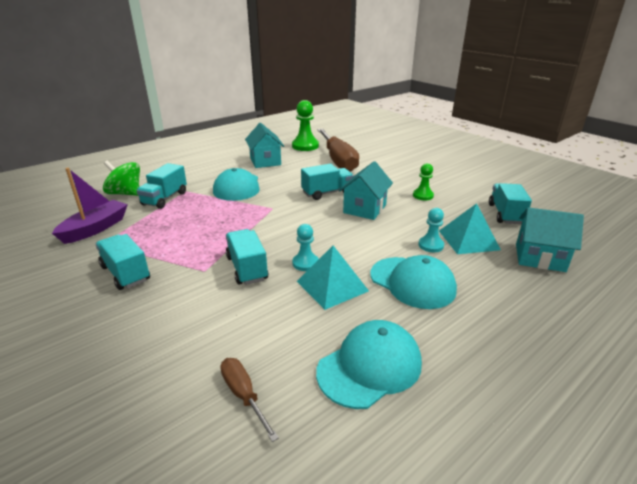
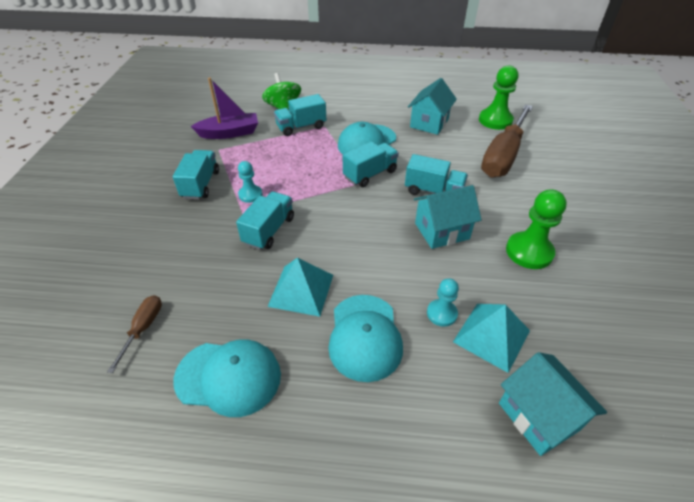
camera: 45 degrees right, 15 degrees up
(305, 263) = (312, 255): turquoise pawn -> turquoise pawn (250, 195)
(423, 195) = (529, 252): green pawn -> green pawn, size x1.70
(505, 214) = (593, 338): turquoise truck -> turquoise truck (370, 174)

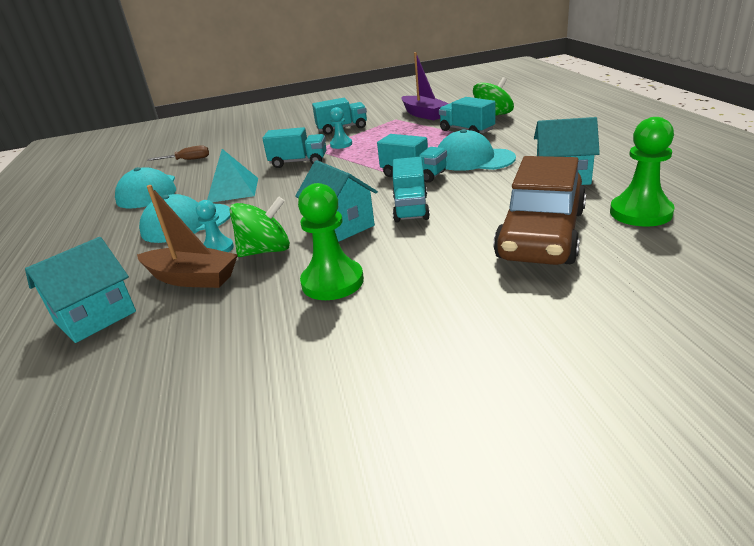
camera: 75 degrees right, 15 degrees down
(462, 281) = (266, 251): none -> green spinning top
(491, 336) = (192, 278): turquoise pyramid -> brown boat
(503, 156) = (541, 234): brown screwdriver -> brown car

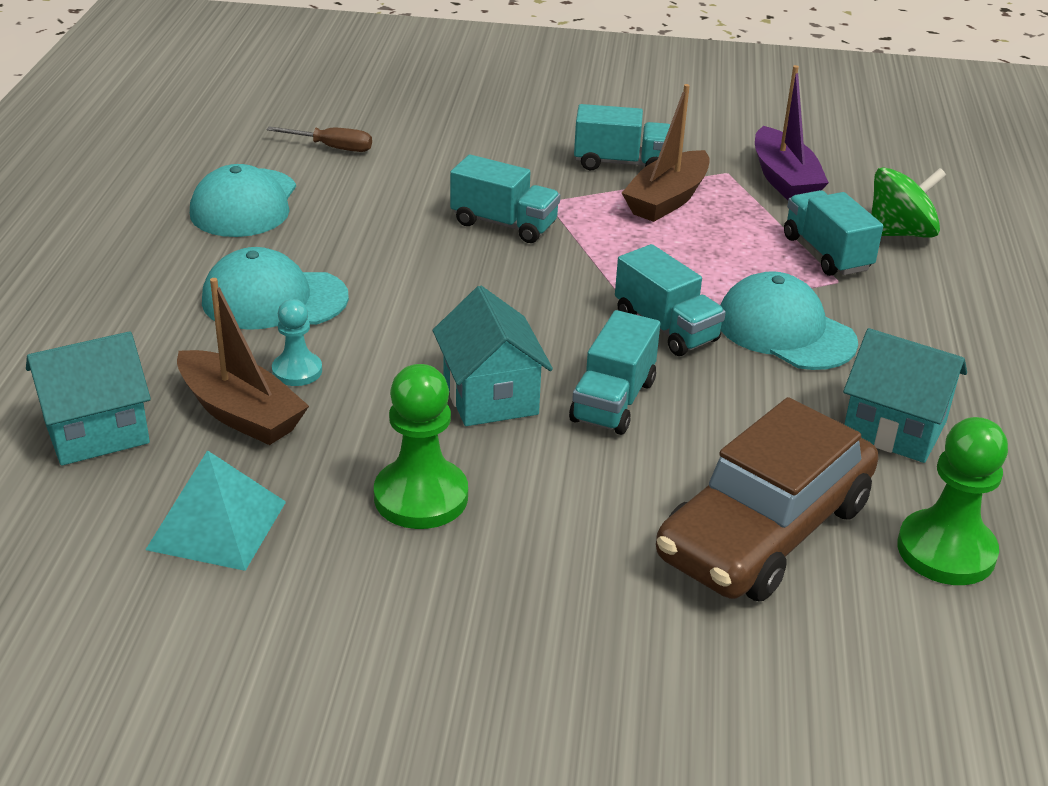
camera: 15 degrees right, 5 degrees up
(233, 190) = (372, 251): turquoise pyramid -> turquoise pyramid (217, 525)
(266, 251) = (361, 402): green spinning top -> none
(341, 144) = (595, 206): turquoise pawn -> none
(374, 134) = (667, 200): none -> brown boat

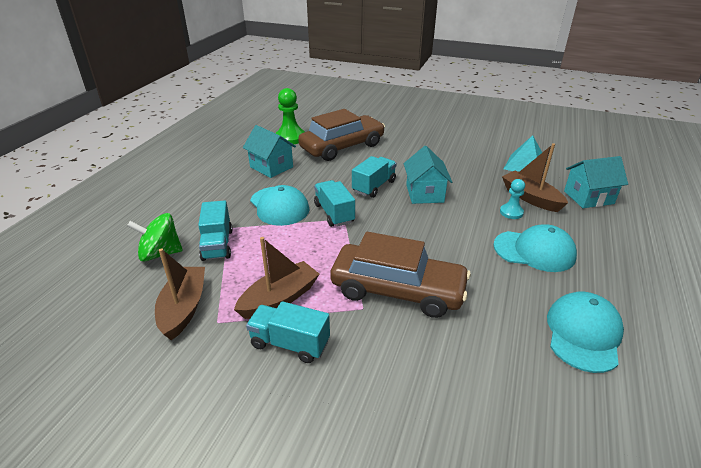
camera: 165 degrees left, 0 degrees up
(333, 148) = (531, 401): brown screwdriver -> none
(421, 497) = (455, 165): green pawn -> none
(504, 224) = (397, 290): turquoise truck -> brown car
(784, 180) = (184, 308): purple boat -> brown boat

